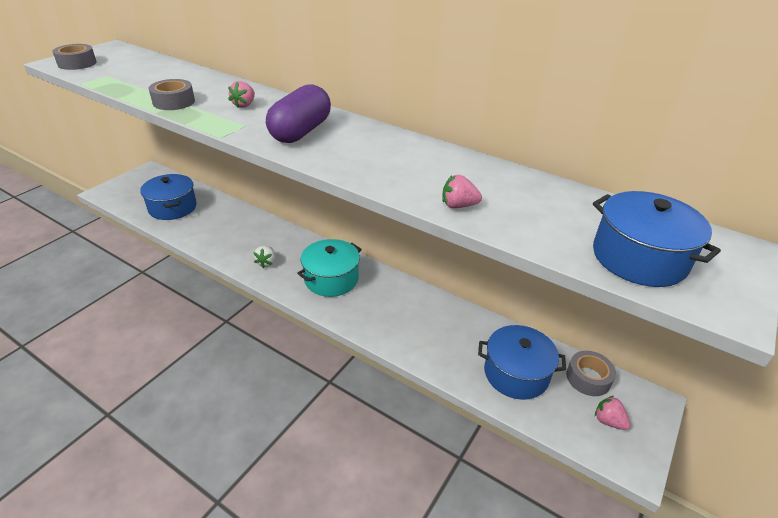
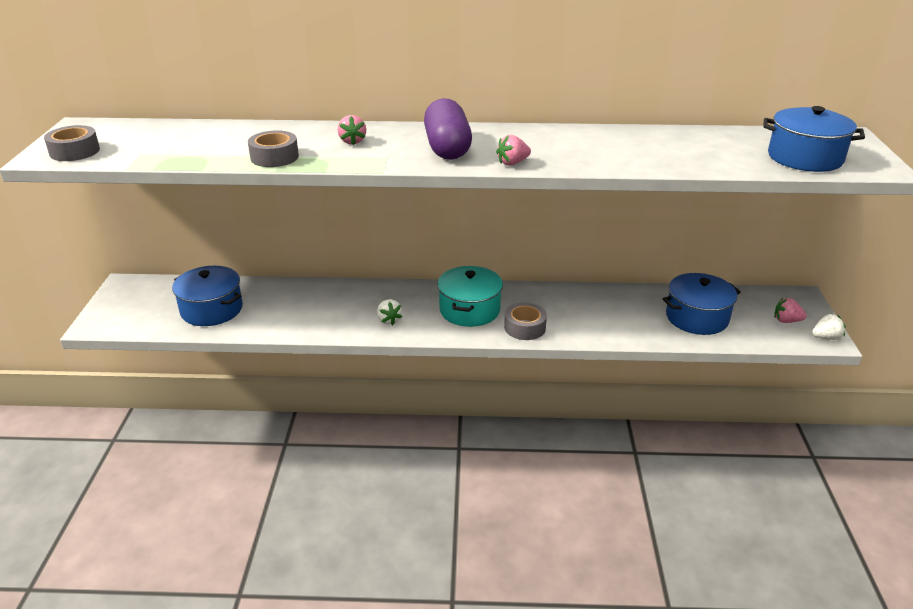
camera: 30 degrees left, 5 degrees down
(458, 205) = (656, 163): pink strawberry -> pink strawberry (512, 163)
(588, 378) = (747, 300): grey tape -> grey tape (525, 327)
(635, 462) = (826, 337): none -> white strawberry

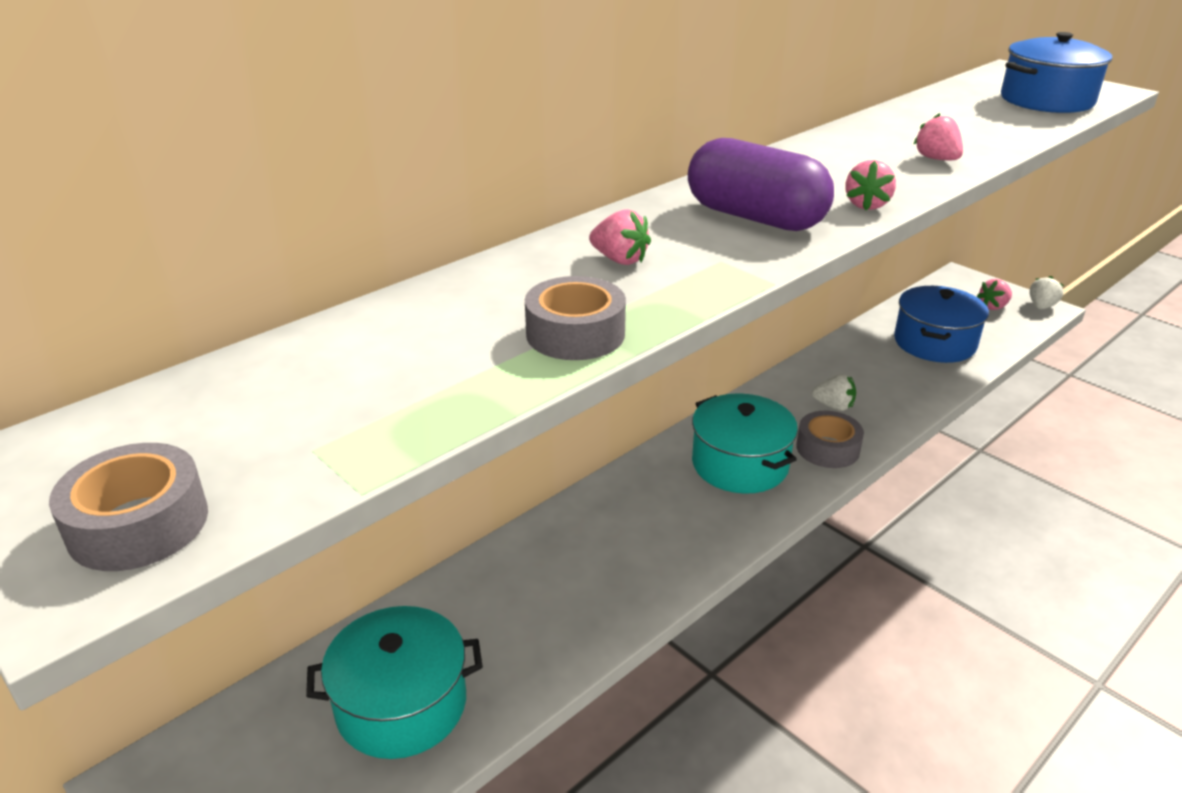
camera: 45 degrees left, 0 degrees up
(212, 309) = (401, 705): blue pot -> turquoise pot
(388, 320) = (679, 539): white strawberry -> white strawberry (833, 406)
(617, 159) = (936, 159): none -> pink strawberry

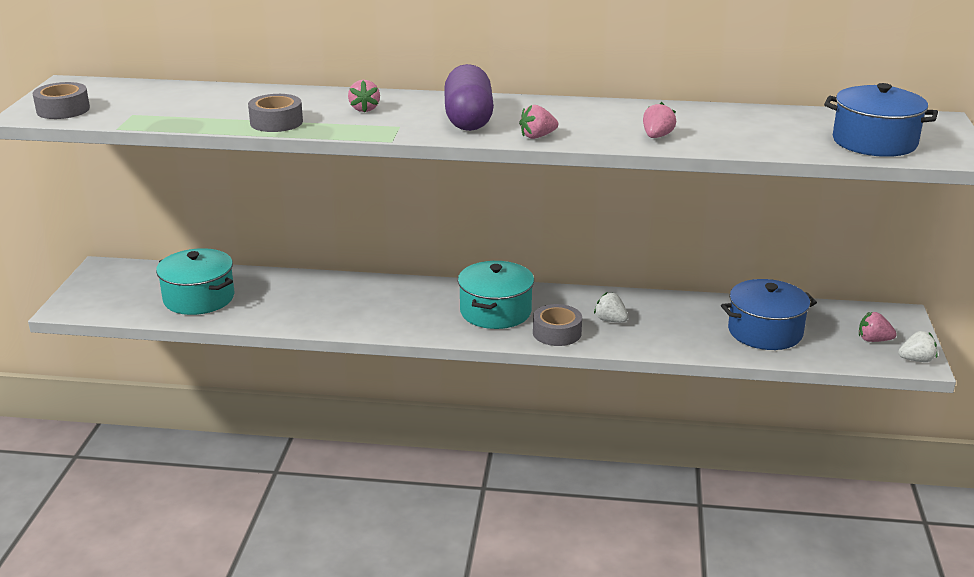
camera: 50 degrees right, 5 degrees down
(833, 406) = (610, 320): white strawberry -> white strawberry turned 150 degrees clockwise

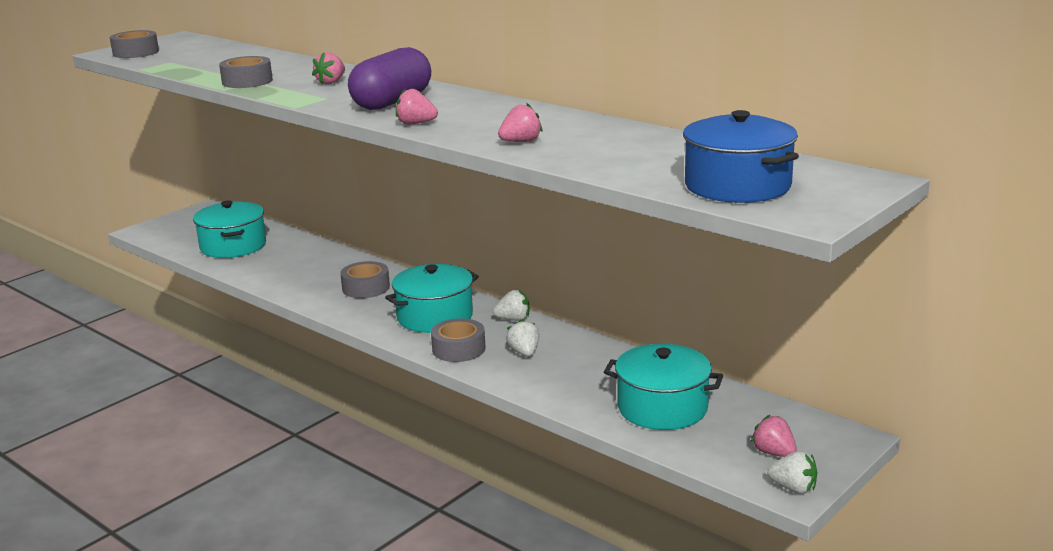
camera: 35 degrees right, 5 degrees down
(396, 303) = (366, 288): none -> grey tape
(561, 296) = (513, 319): none -> white strawberry
(765, 332) = (662, 408): blue pot -> turquoise pot

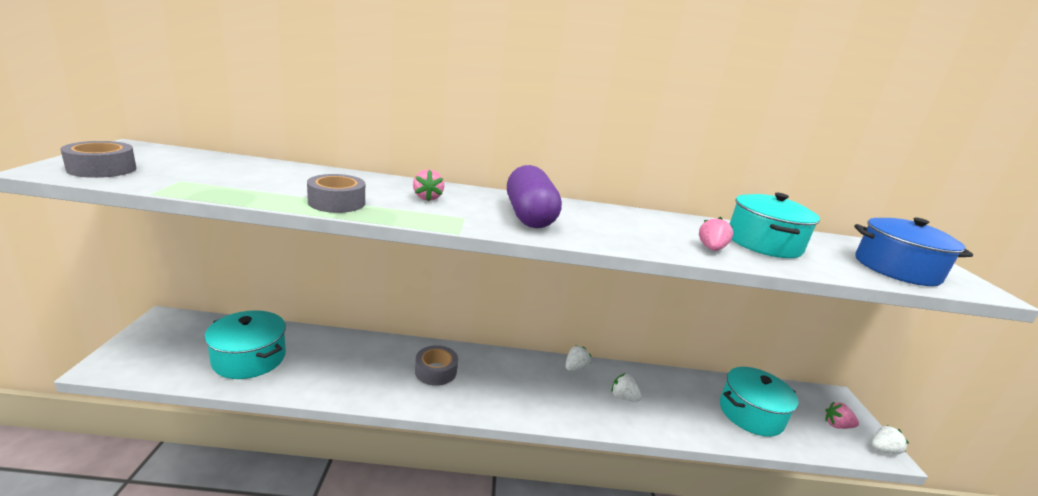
camera: 45 degrees left, 0 degrees up
(415, 124) = (602, 240): pink strawberry -> none
(435, 317) = (524, 384): turquoise pot -> turquoise pot (763, 243)
(458, 349) = (582, 411): grey tape -> none

